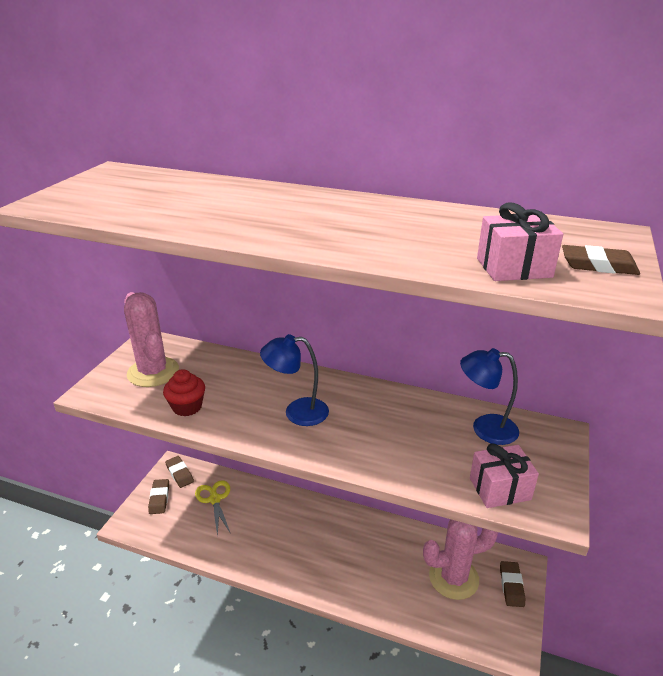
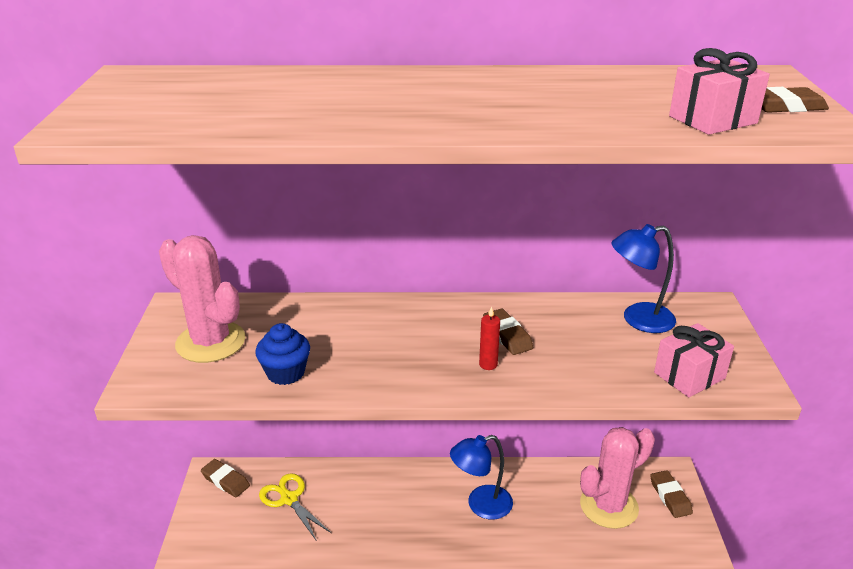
camera: 20 degrees left, 0 degrees up
(159, 498) = (214, 518): brown eraser -> brown eraser (507, 335)
(187, 407) = (285, 373): red cupcake -> blue cupcake
(297, 412) = (425, 348): blue lamp -> blue lamp (481, 505)
(336, 437) = (488, 364): none -> red candle

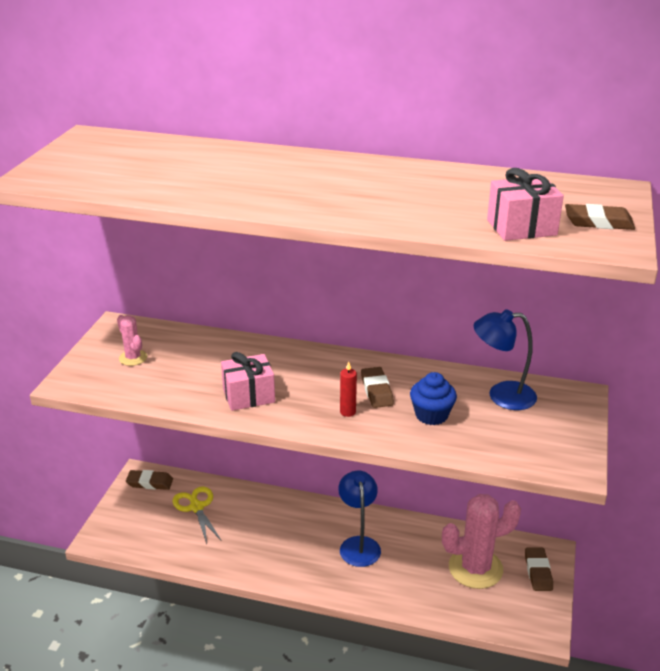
camera: 15 degrees right, 0 degrees up
(210, 342) = (133, 358): pink cactus -> pink cactus, size x0.49
(225, 481) = (150, 482): brown eraser -> brown eraser turned 45 degrees counterclockwise
(285, 373) = (181, 391): blue cupcake -> blue cupcake (431, 415)
(481, 505) = (358, 544): blue lamp -> blue lamp turned 90 degrees clockwise
(689, 375) = (519, 450): pink gift -> pink gift (248, 395)

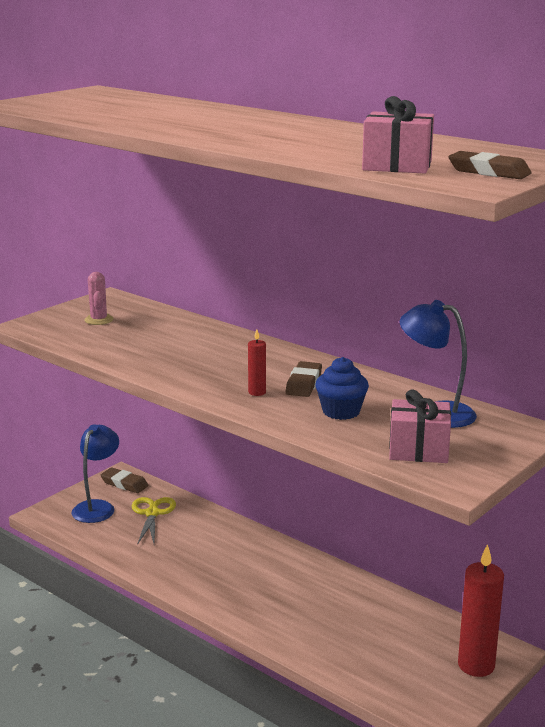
camera: 25 degrees right, 10 degrees down
(248, 395) = (174, 363): pink gift -> pink gift (418, 450)
(358, 544) = (290, 585): blue lamp -> blue lamp (97, 507)
(475, 568) = (403, 641): pink cactus -> none
(538, 572) = (476, 665): brown eraser -> red candle

